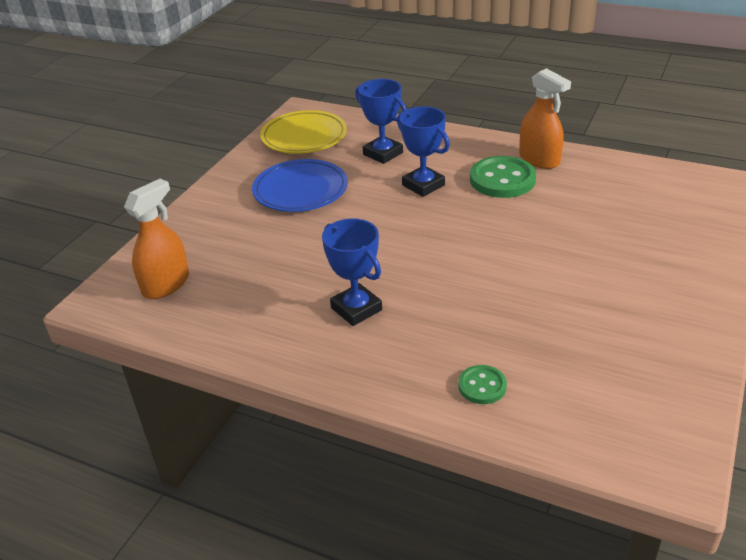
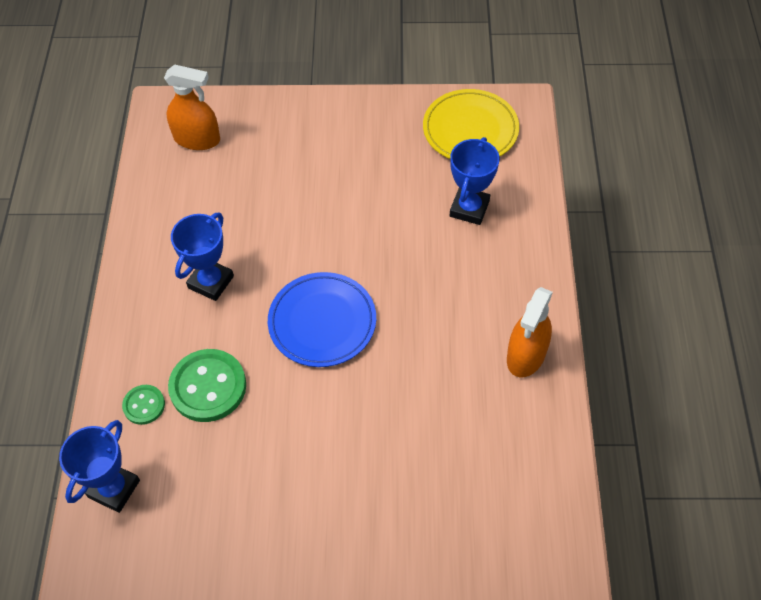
camera: 65 degrees right, 20 degrees up
(300, 190) = (371, 169): blue plate -> blue plate (322, 322)
(423, 185) = (424, 265): blue trophy -> blue trophy (114, 488)
(502, 179) = (467, 331): green button -> green button (208, 387)

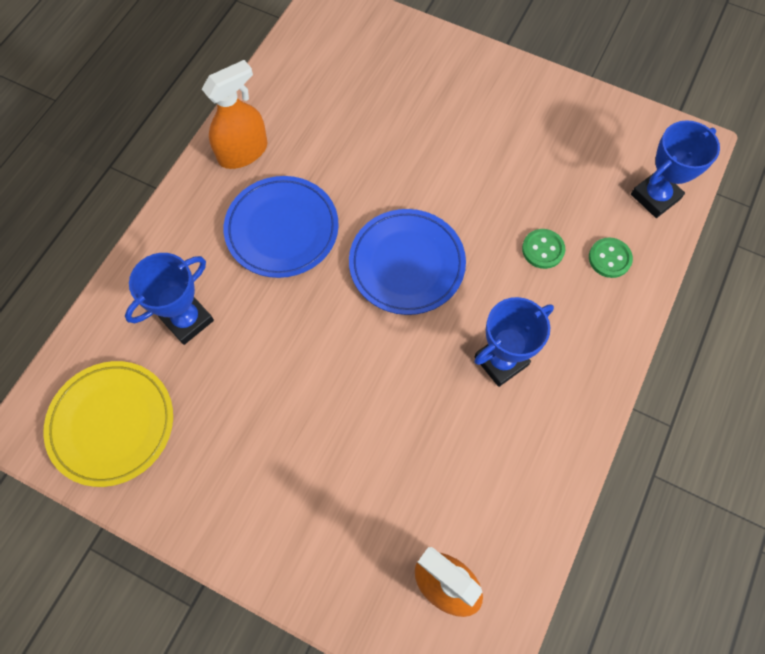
camera: 155 degrees left, 10 degrees up
(208, 387) = (543, 249): green button -> green button, size x0.54
(444, 304) = (282, 229): none -> blue plate

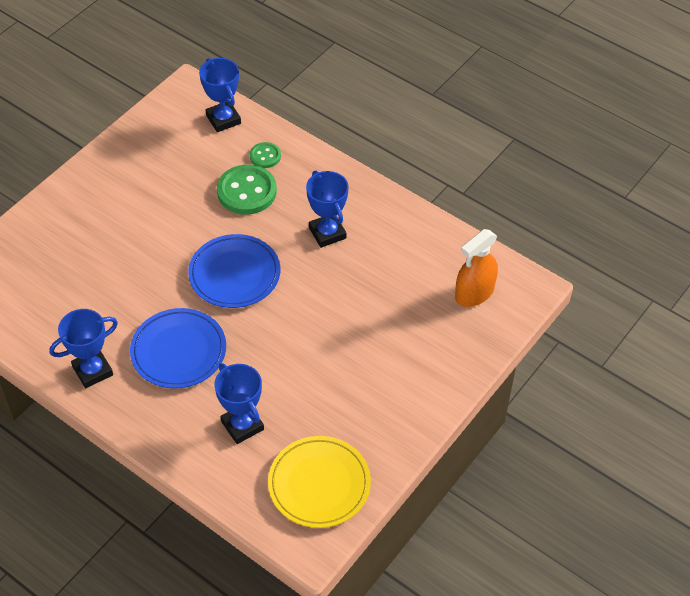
camera: 80 degrees left, 15 degrees down
(243, 152) = (92, 371): orange spray bottle -> blue trophy
(543, 249) = (247, 191): green button -> green button, size x1.86

